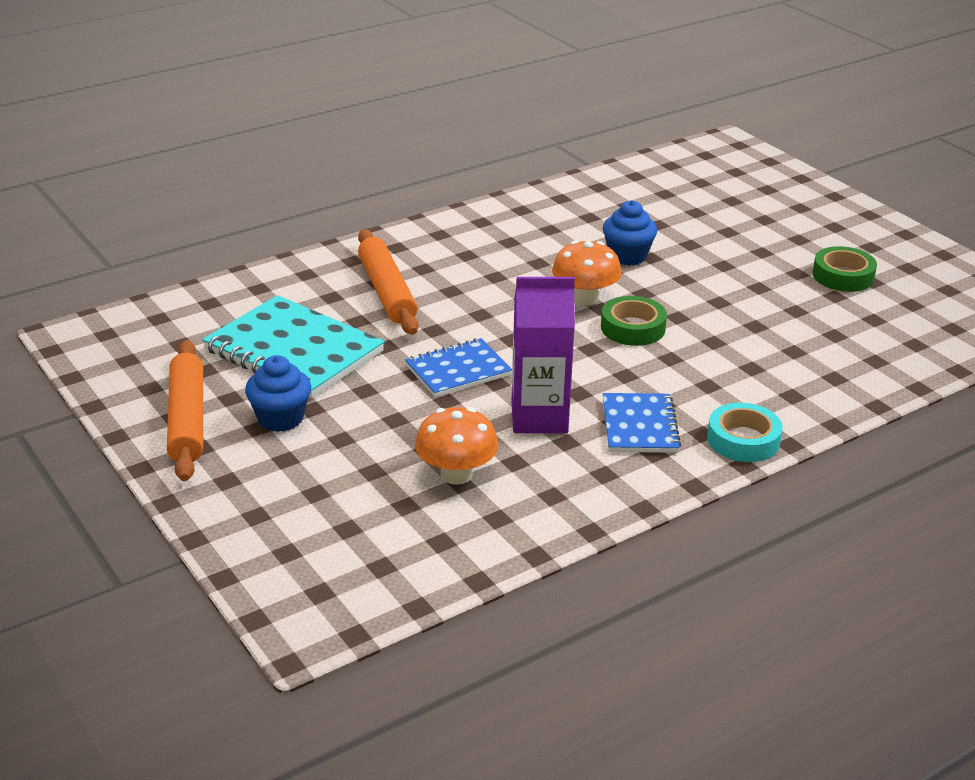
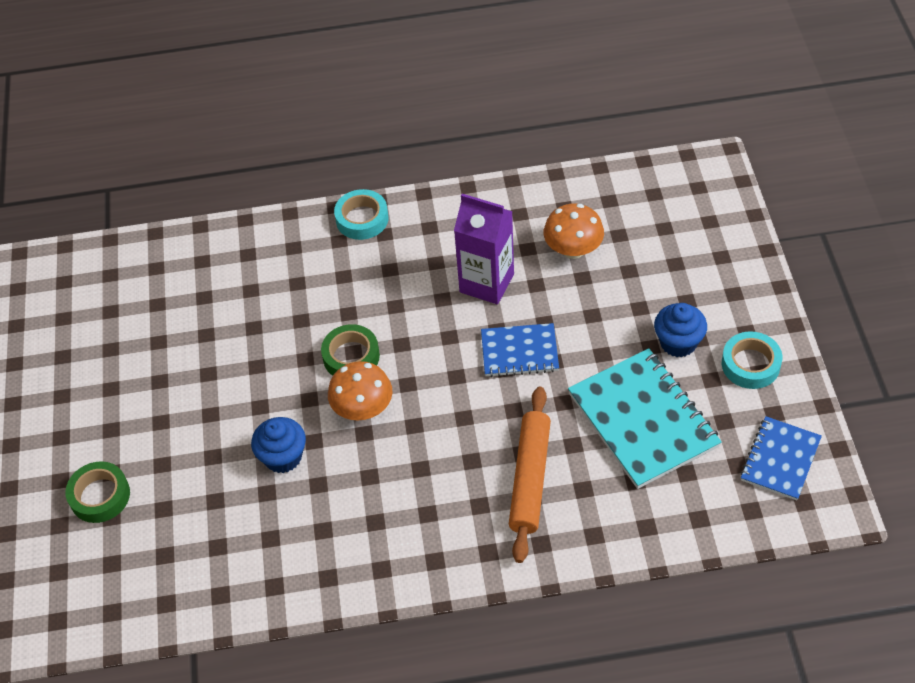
camera: 150 degrees left, 20 degrees up
(187, 419) = (750, 364): orange rolling pin -> turquoise tape
(639, 426) = (422, 253): blue notebook -> blue notebook (780, 459)
(843, 276) = (127, 363): green tape -> green tape (100, 496)

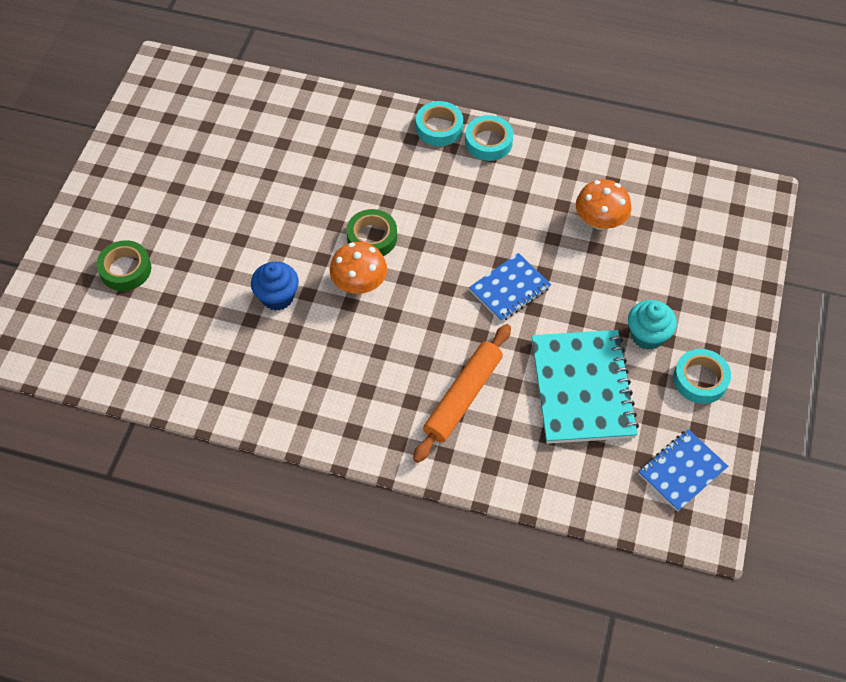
camera: 20 degrees right, 5 degrees up
(420, 214) = (488, 142): none -> turquoise tape
(486, 283) = (513, 221): purple carton -> none
(519, 352) = (509, 289): blue notebook -> blue notebook turned 60 degrees counterclockwise
(678, 342) = (647, 335): blue cupcake -> turquoise cupcake

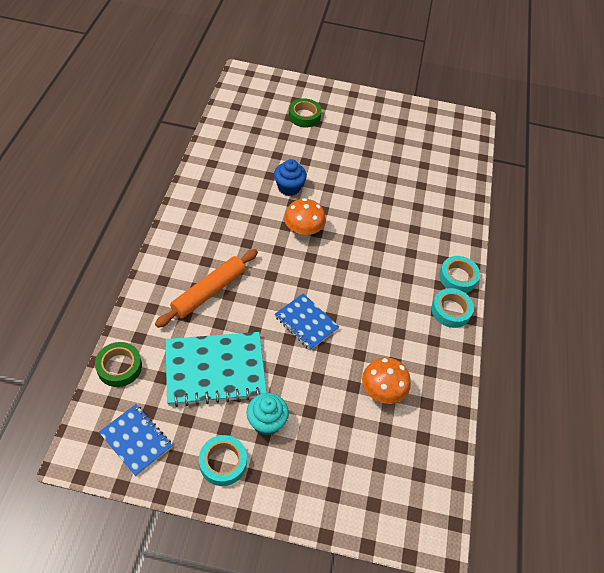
camera: 80 degrees right, 5 degrees down
(372, 237) = (344, 237): green tape -> green tape (119, 367)
(463, 397) = (209, 292): orange rolling pin -> orange rolling pin turned 75 degrees counterclockwise

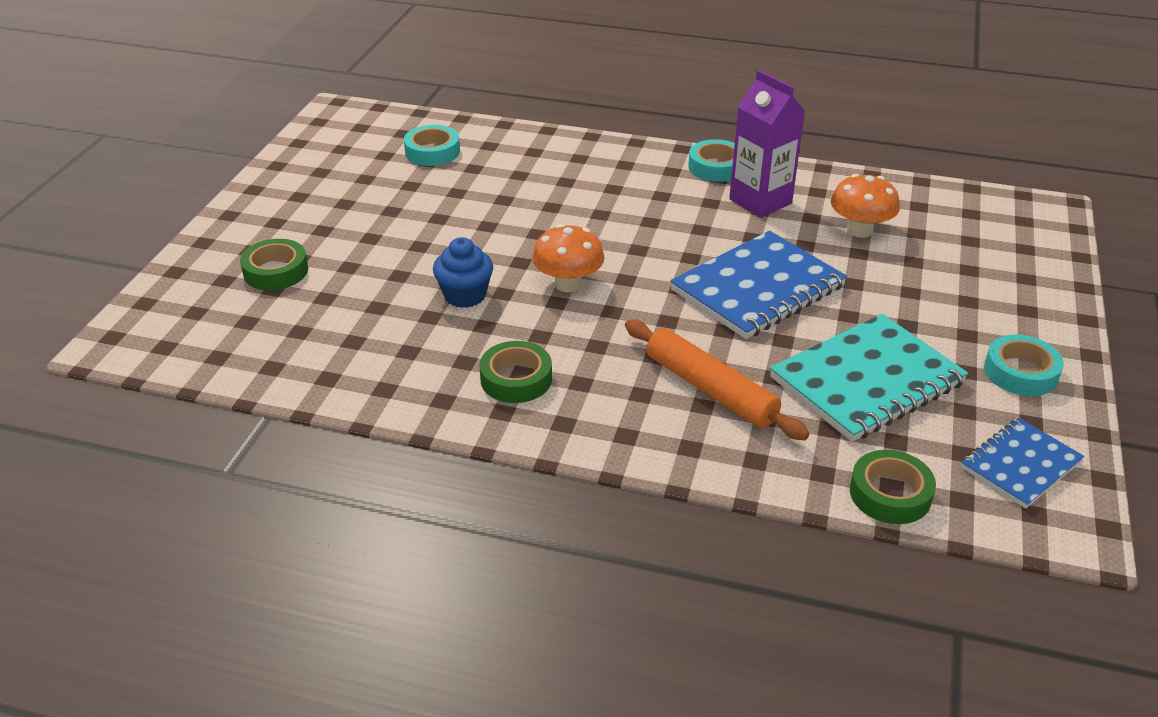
camera: 80 degrees left, 15 degrees down
(215, 370) = (867, 381): turquoise notebook -> turquoise notebook turned 60 degrees clockwise
(218, 210) = (516, 379): none -> green tape
(266, 422) = (941, 330): turquoise cupcake -> none
(306, 323) = (758, 288): blue notebook -> blue notebook, size x1.70
(410, 333) = (760, 201): none -> purple carton
(458, 277) = (657, 156): turquoise tape -> turquoise tape (432, 152)

